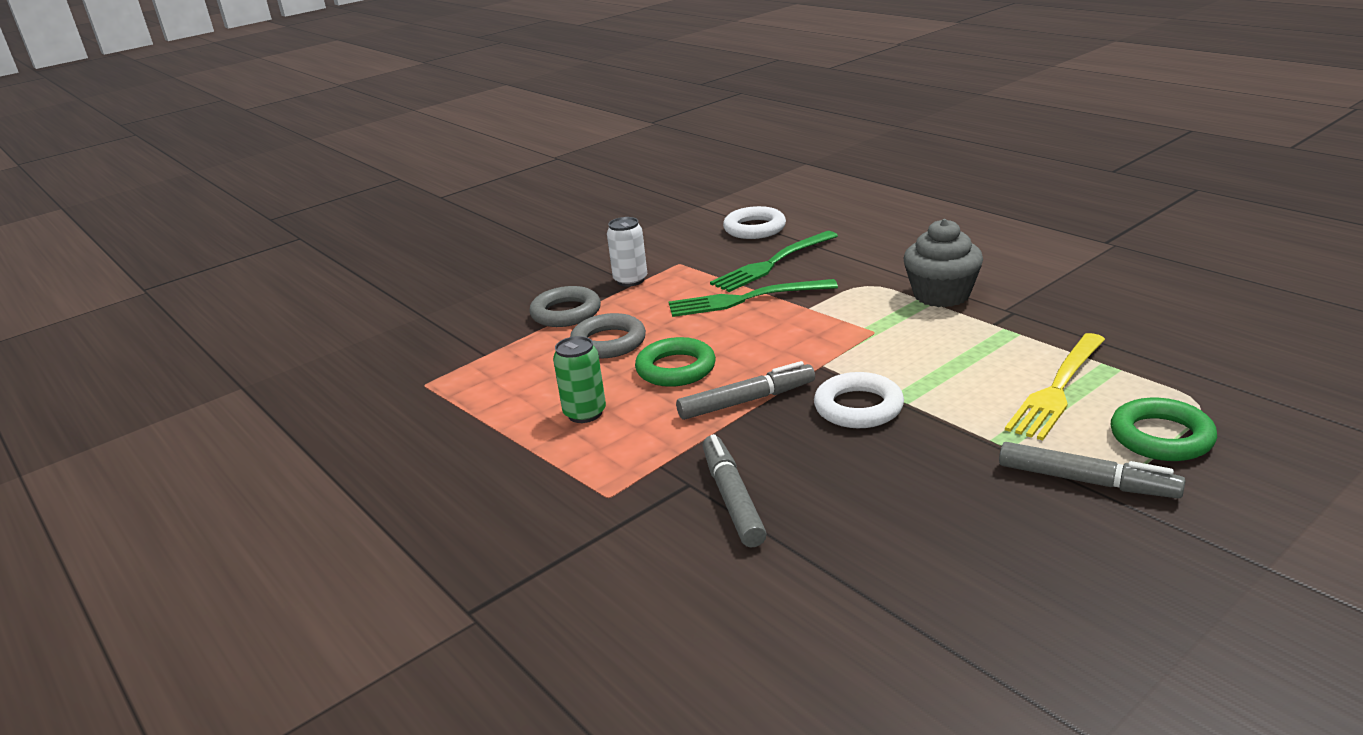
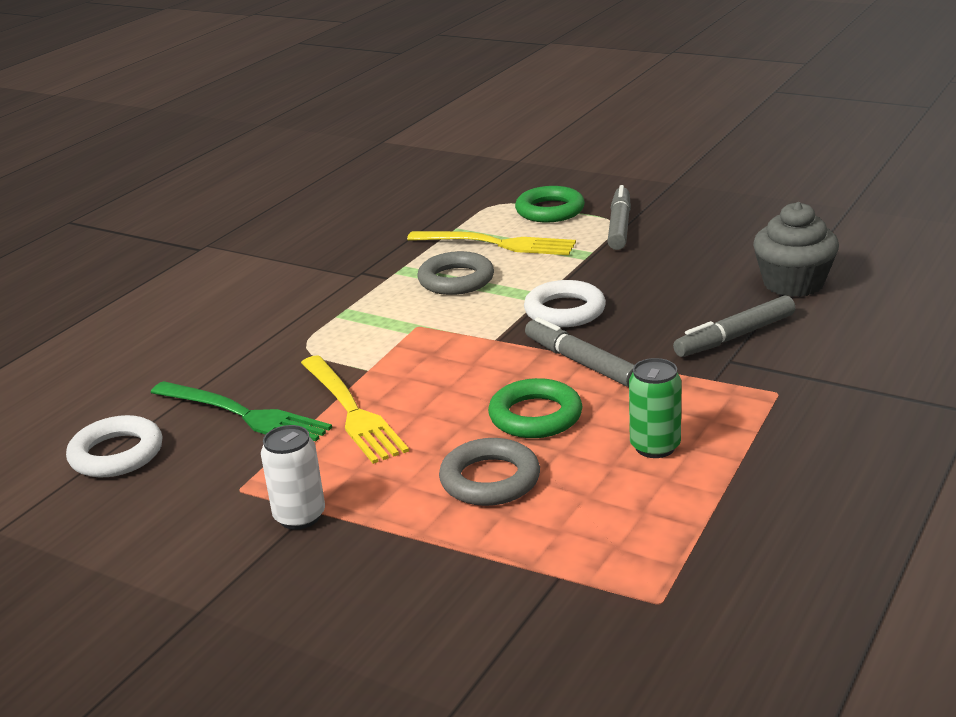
camera: 110 degrees left, 0 degrees up
(566, 313) = (415, 543): grey ring -> grey ring (456, 280)
(745, 299) = (352, 412): green fork -> yellow fork
(941, 295) = (329, 306): grey cupcake -> grey cupcake (793, 283)

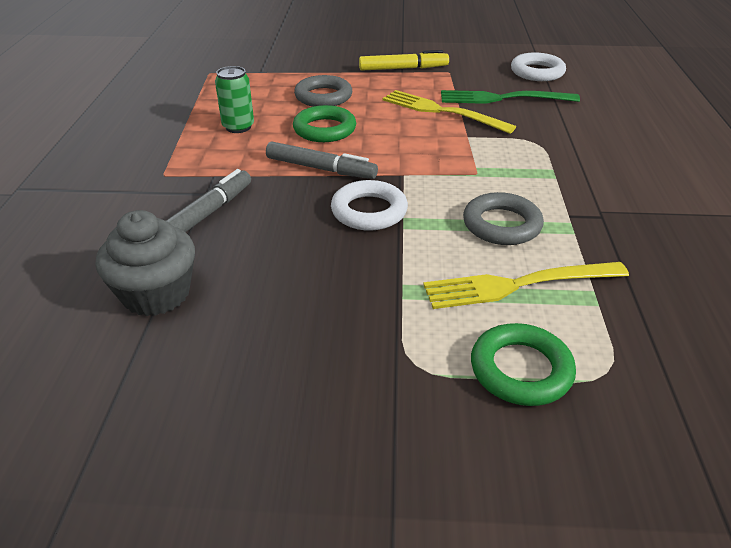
camera: 150 degrees right, 10 degrees up
(299, 516) = (403, 68): white can -> yellow marker
(619, 226) = (402, 355): grey marker -> none

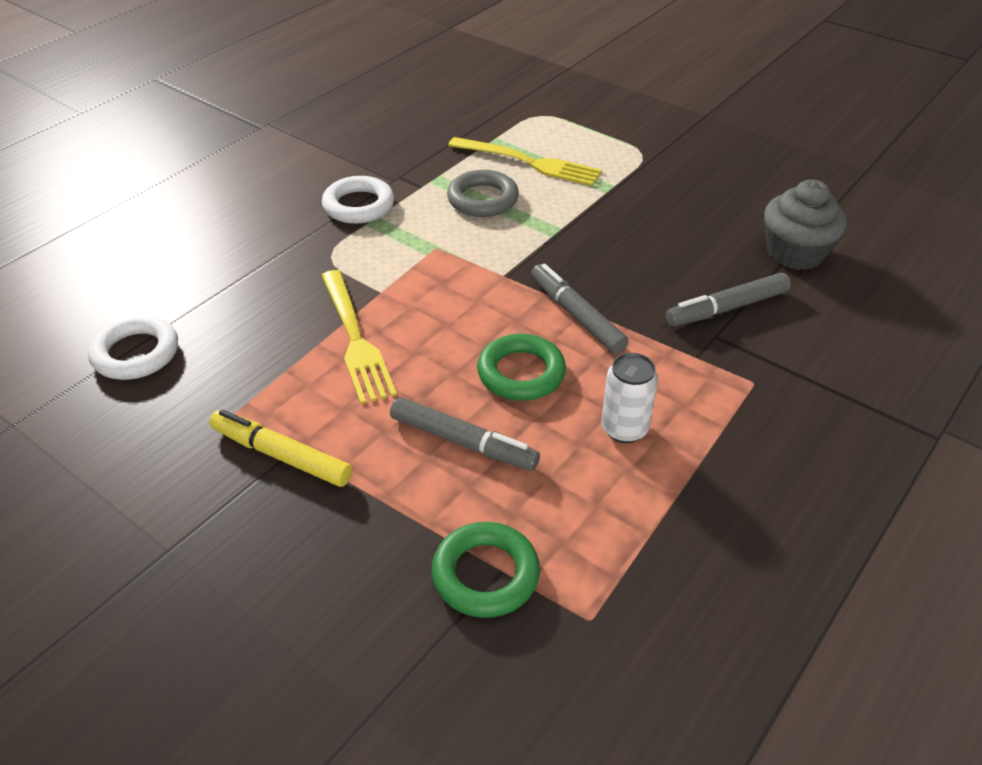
camera: 145 degrees left, 5 degrees up
(238, 127) = (624, 429): green can -> white can
(323, 96) = (463, 442): grey ring -> grey marker
(369, 211) = (574, 252): white ring -> white ring (359, 206)
(502, 98) = (259, 327): green fork -> none
(521, 370) = (586, 130): green ring -> green ring (485, 574)

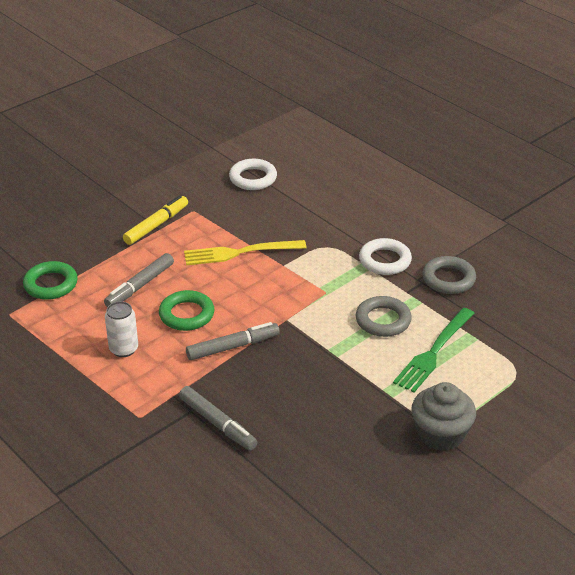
camera: 100 degrees right, 5 degrees down
(390, 158) = (448, 279): none -> grey ring
(530, 163) = (433, 352): yellow fork -> green fork
(727, 308) = (217, 423): grey marker -> grey marker turned 150 degrees clockwise
(795, 253) = (273, 484): grey cupcake -> grey cupcake (440, 434)

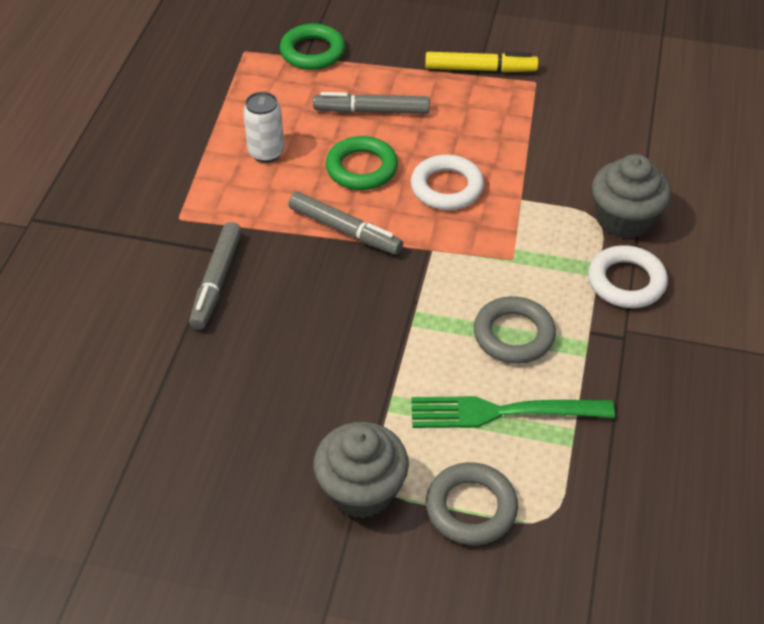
camera: 55 degrees right, 10 degrees up
(239, 253) = (503, 153): yellow fork -> none
(253, 178) = (646, 95): white ring -> white ring (447, 187)
(339, 237) = (624, 219): none -> grey cupcake
(448, 279) = (657, 360): grey ring -> grey ring (471, 508)

